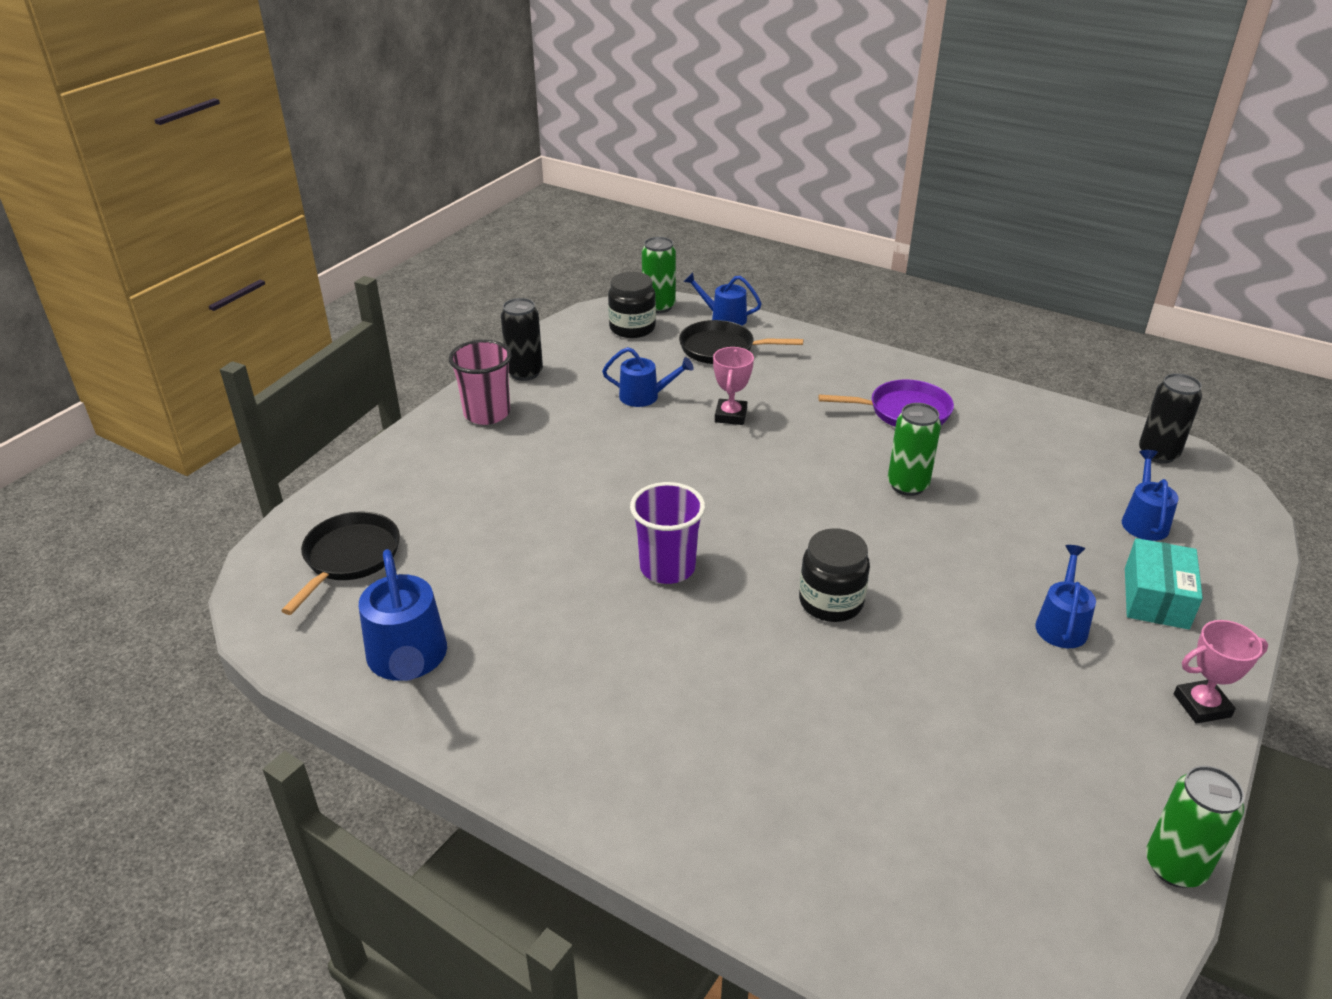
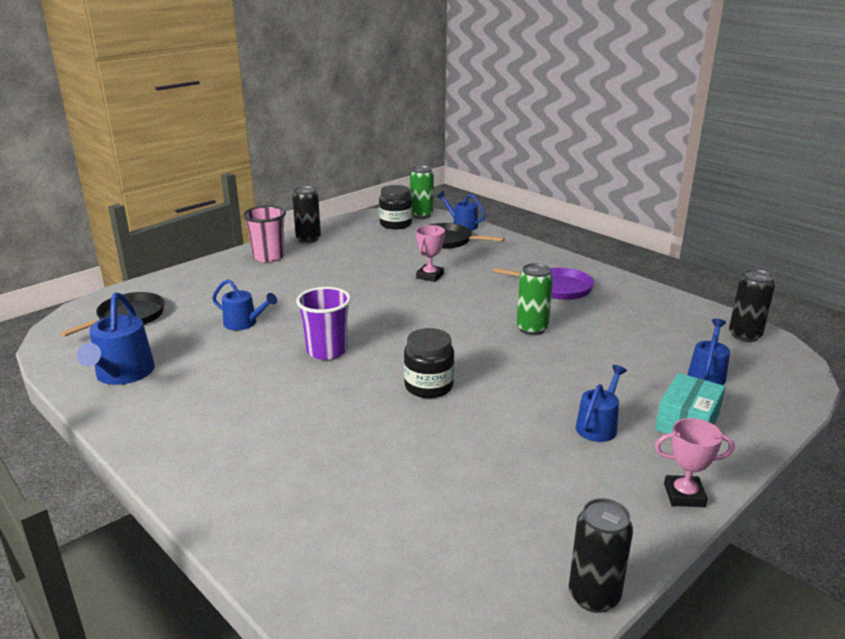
camera: 15 degrees right, 10 degrees down
(644, 396) = (378, 259): blue watering can -> blue watering can (244, 323)
(1175, 866) = (594, 596): green can -> black can

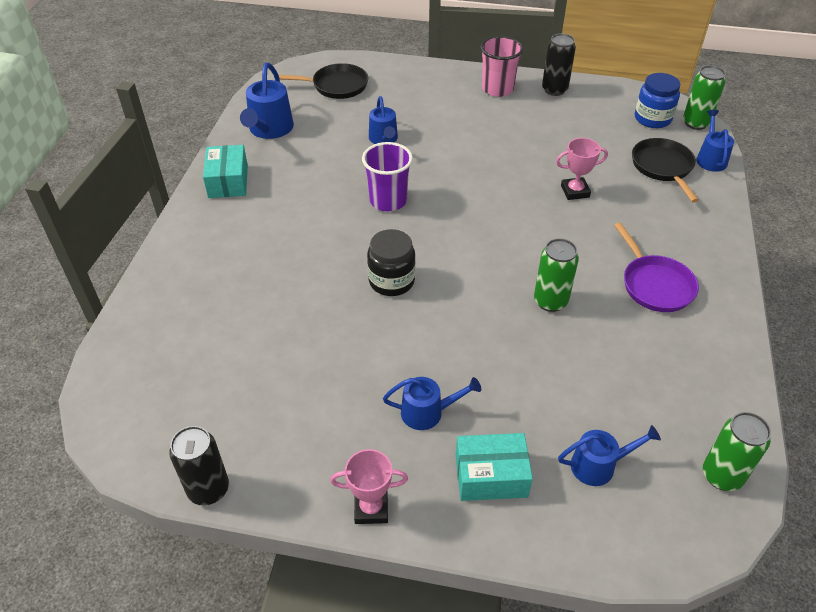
camera: 55 degrees right, 20 degrees up
(123, 374) = (269, 129): blue watering can -> blue watering can turned 45 degrees counterclockwise
(159, 427) = (228, 181): none -> turquoise box
(395, 224) = (652, 118): black jar -> blue jar
(684, 495) = (371, 508): pink trophy -> pink trophy turned 60 degrees counterclockwise
(744, 335) = (722, 475): black can -> green can

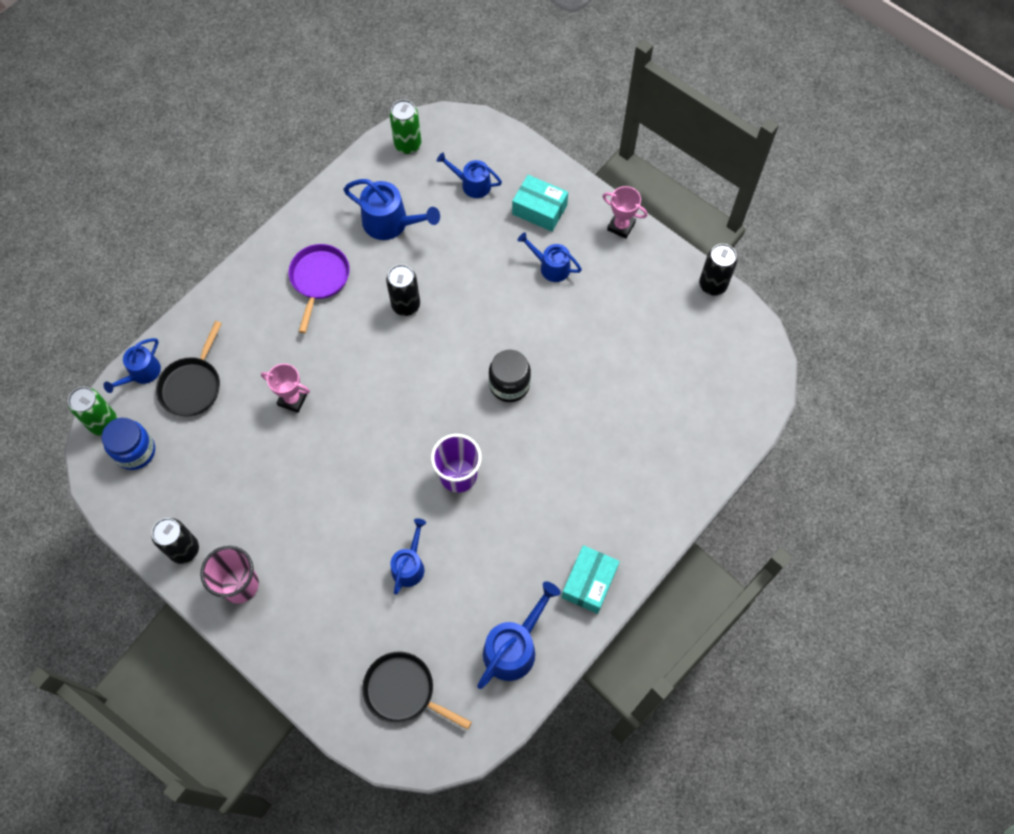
camera: 150 degrees left, 20 degrees up
(550, 301) = (406, 305): green can -> black can
(644, 371) = (390, 223): none -> blue watering can

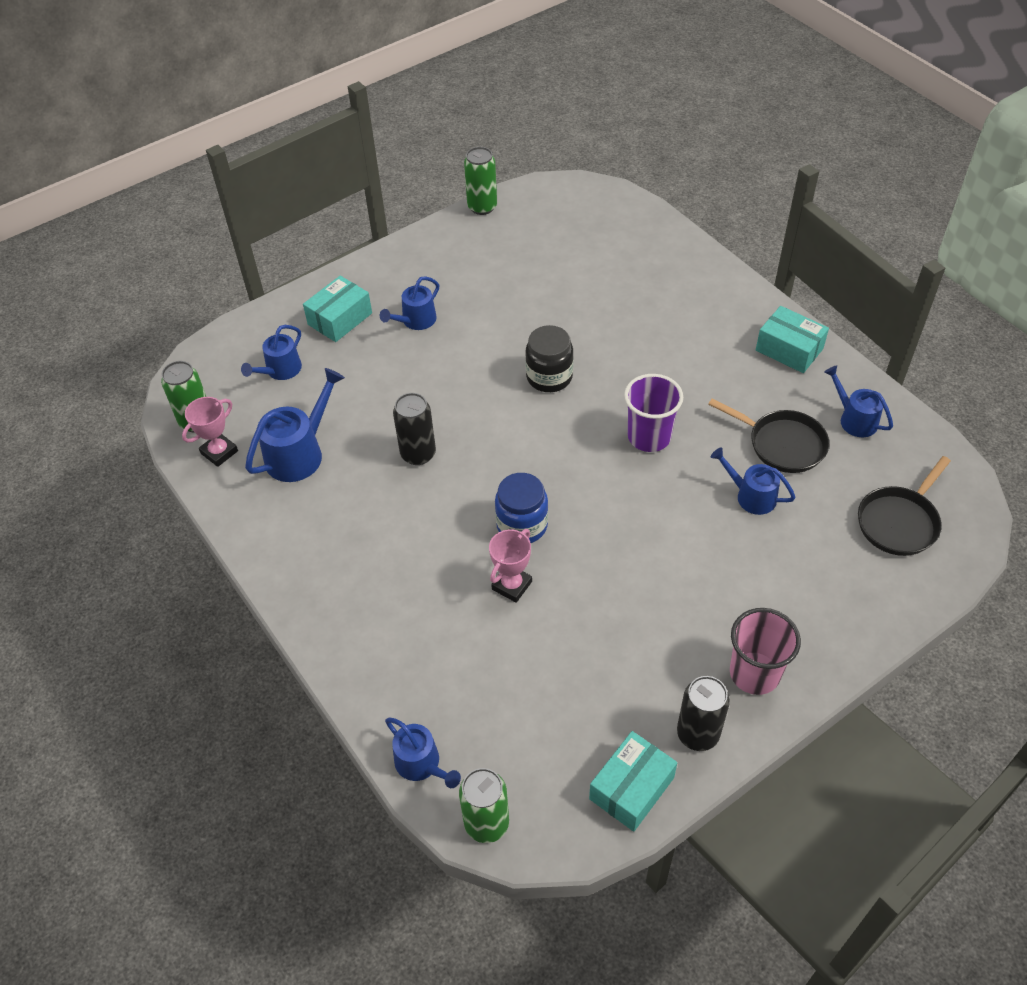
camera: 75 degrees left, 15 degrees down
(135, 451) = (541, 783): blue jar -> blue jar (522, 525)
(138, 510) = (631, 788): none -> turquoise box
(192, 385) = (459, 699): black pan -> black pan (782, 444)
(319, 279) = (350, 536): purple pan -> none
(514, 647) = (854, 419): blue watering can -> blue watering can, size x0.65
(621, 226) = (388, 259): pink trophy -> pink trophy (219, 452)
(712, 285) = (482, 207): black can -> green can

